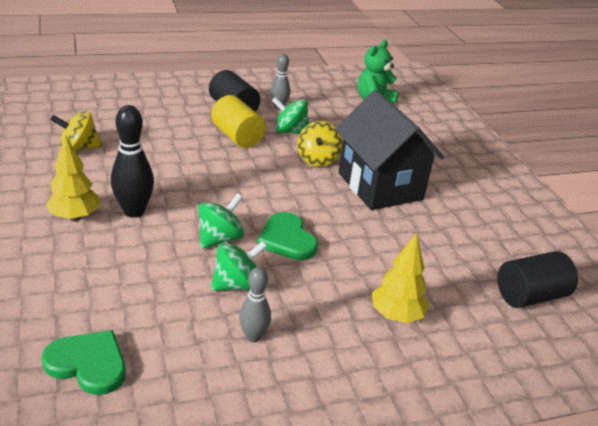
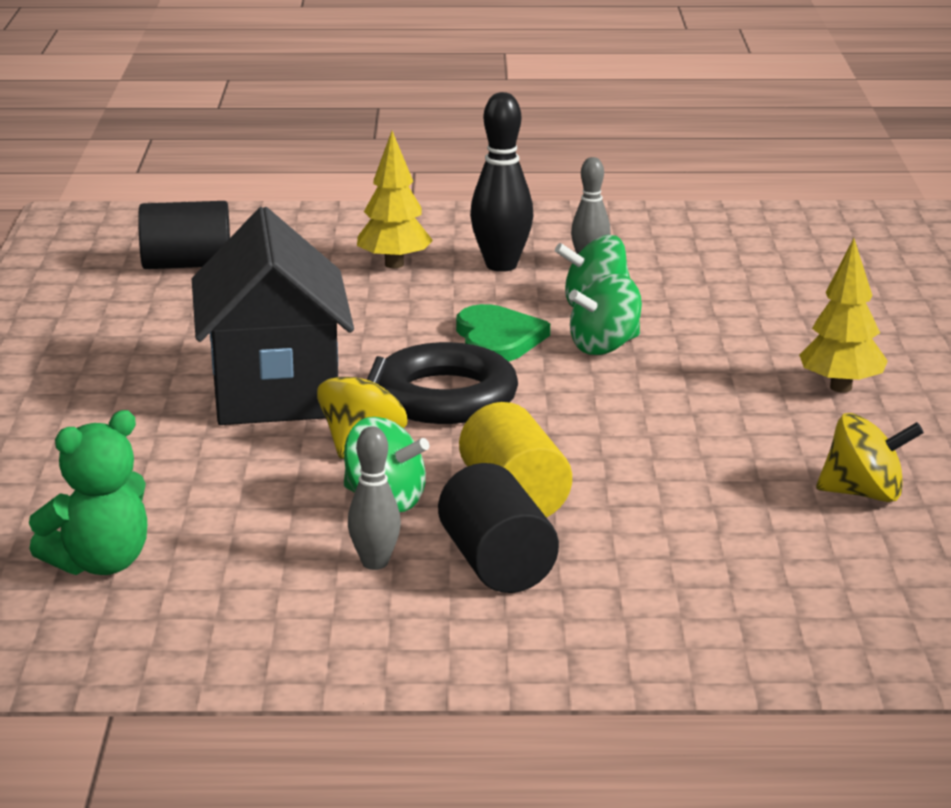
camera: 160 degrees left, 10 degrees down
(88, 364) = (789, 262): green heart -> none
(134, 211) = (743, 388): black bowling pin -> black bowling pin (501, 265)
(294, 190) = (445, 397): none -> black ring

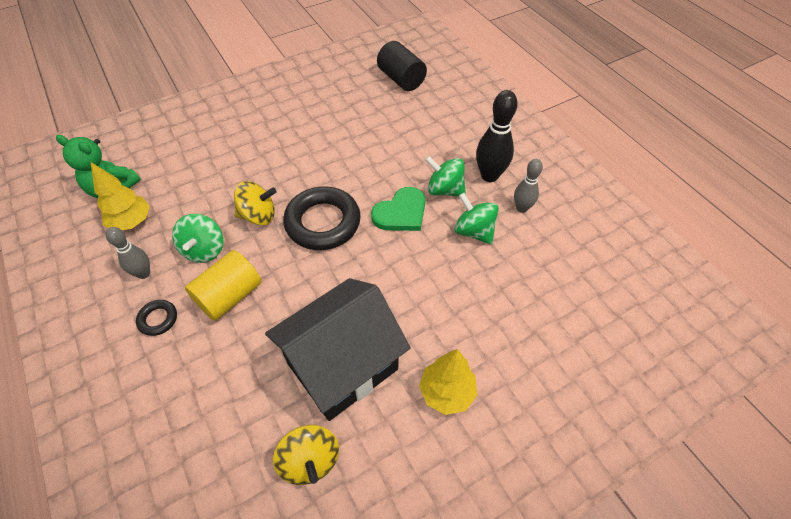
camera: 60 degrees right, 30 degrees up
(274, 393) = (292, 165): black house -> black house (343, 366)
(394, 264) = (457, 139): yellow tree -> yellow tree (132, 222)
(497, 565) = (158, 319): black cylinder -> black ring
(605, 347) = (422, 258): green spinning top -> green spinning top (444, 190)

